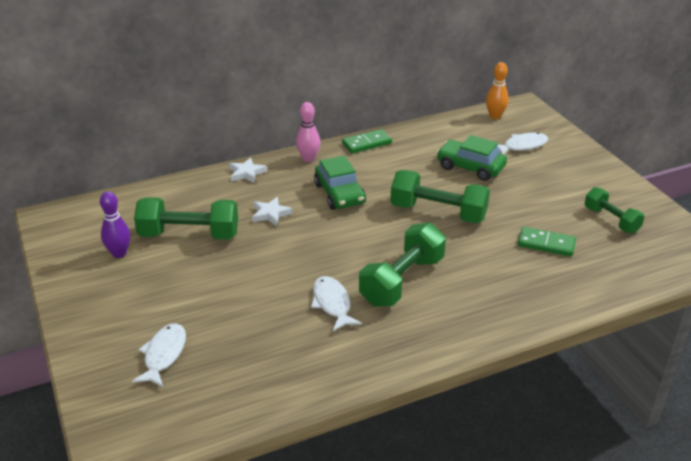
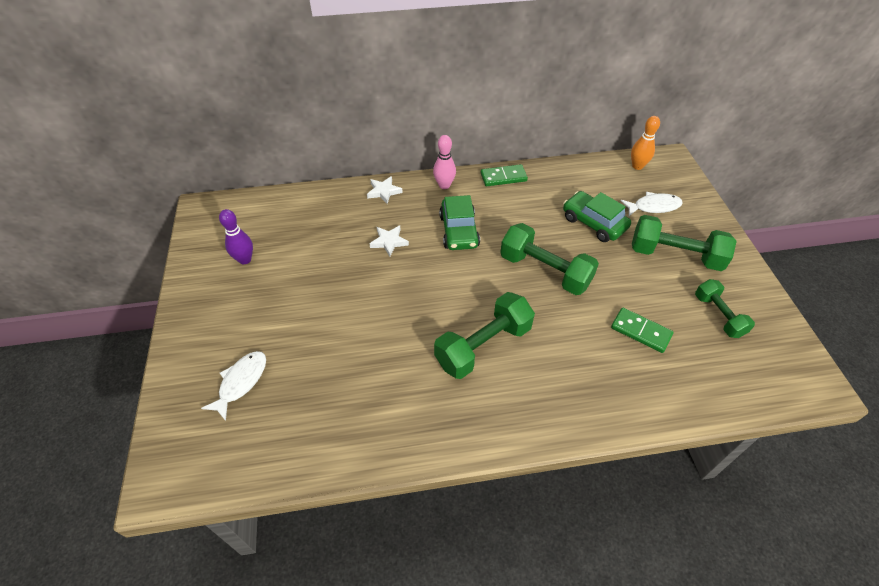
camera: 15 degrees right, 15 degrees up
(189, 235) = (310, 251): green dumbbell -> green dumbbell (675, 255)
(332, 303) = (409, 358): white fish -> none

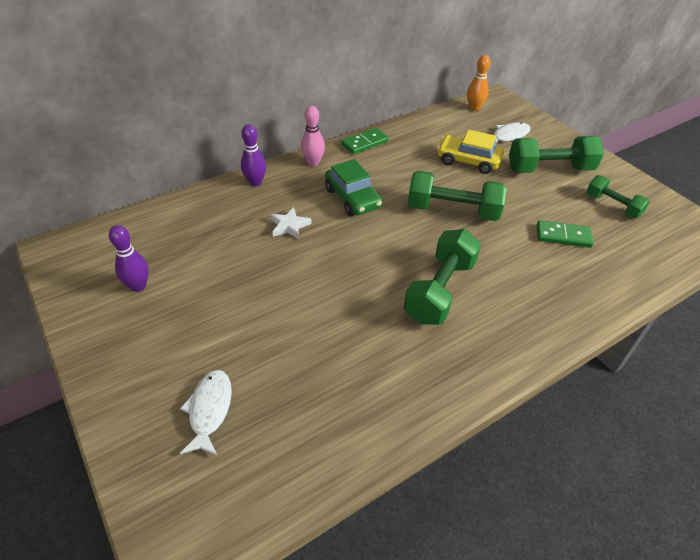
camera: 25 degrees left, 5 degrees down
(384, 191) = (255, 182): white star -> purple bowling pin
(593, 223) = (468, 161): green car -> yellow car

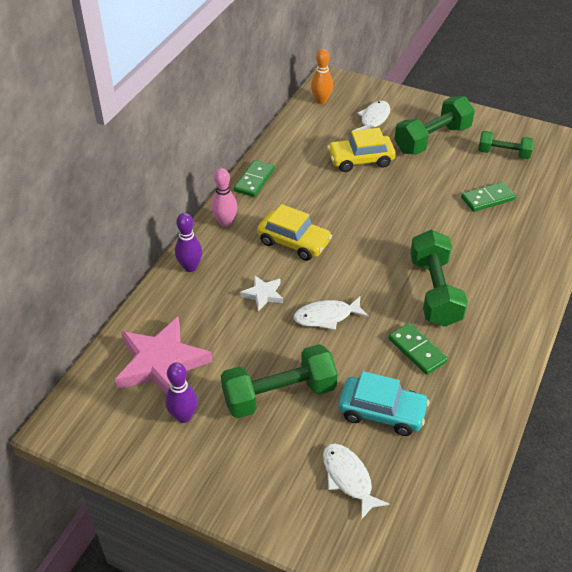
camera: 30 degrees left, 0 degrees up
(164, 239) = (161, 363): none -> pink star
(294, 369) = (382, 412): none -> turquoise car
(323, 266) = (326, 316): none -> white fish
(352, 198) = (294, 242): green car -> yellow car
(377, 332) = (417, 350): none -> green domino
(452, 211) = (387, 215): green dumbbell -> green dumbbell (279, 394)

